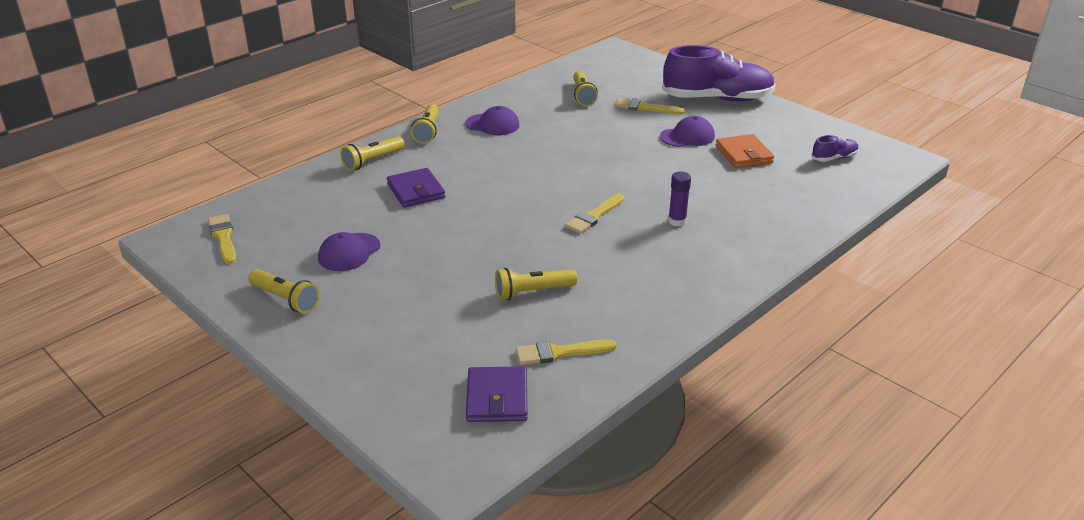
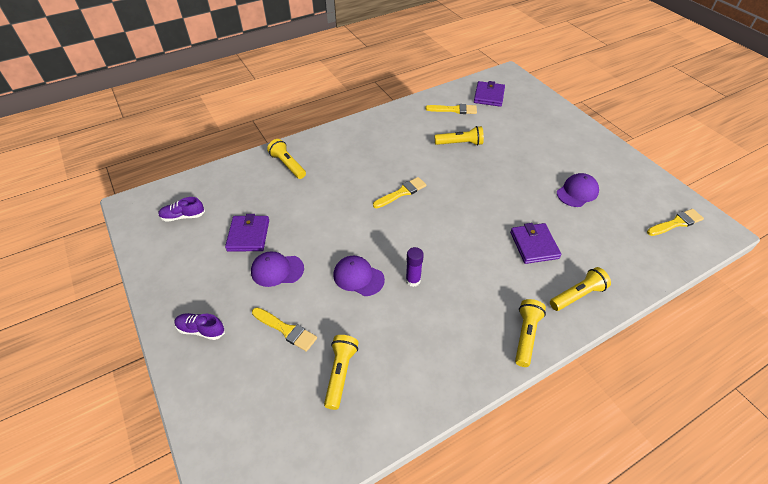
camera: 165 degrees left, 15 degrees up
(223, 237) = (676, 223): yellow brush -> yellow brush turned 105 degrees counterclockwise
(285, 299) = (609, 164): yellow flashlight -> yellow flashlight (287, 165)
(492, 124) = (456, 333): purple cap -> purple cap (358, 277)
(677, 221) = (347, 177): purple glue stick -> purple glue stick (413, 280)
(717, 99) = (201, 330): purple shoe -> purple shoe, size x0.43
(743, 154) = (248, 235): orange wallet -> purple wallet

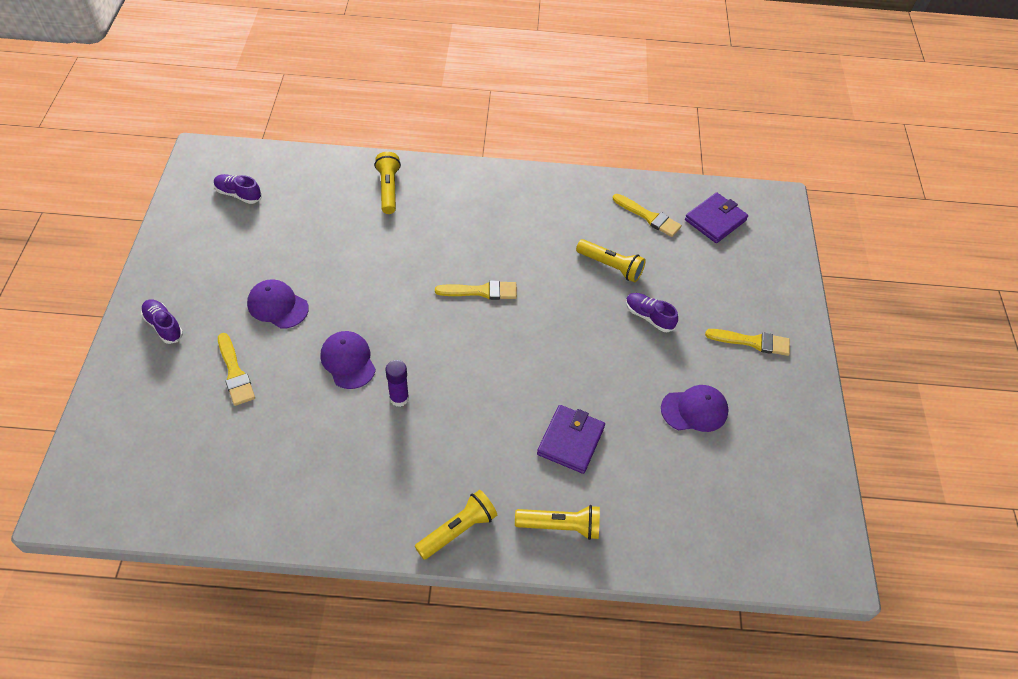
camera: 30 degrees right, 5 degrees up
(248, 235) = (282, 251): purple wallet -> none
(340, 373) = (246, 447): yellow flashlight -> none
(506, 158) = (649, 317): none -> purple shoe
(676, 223) = (782, 523): yellow brush -> yellow brush (752, 342)

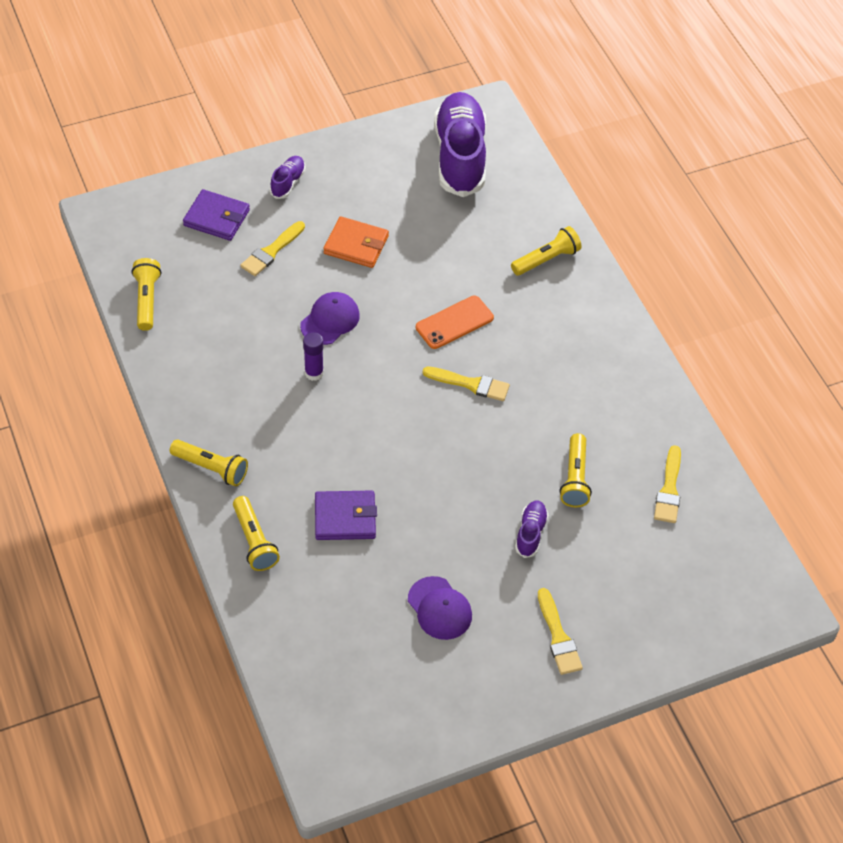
camera: 65 degrees right, 0 degrees up
(214, 506) = (147, 300): none -> yellow flashlight
(238, 194) = (460, 156): purple shoe -> purple shoe, size x2.32
(277, 306) = (356, 245): purple cap -> orange wallet
(411, 274) = (454, 323): none -> orange phone
(481, 291) = (470, 384): yellow brush -> yellow brush turned 45 degrees counterclockwise
(715, 220) = (710, 553): purple wallet -> purple wallet (216, 218)

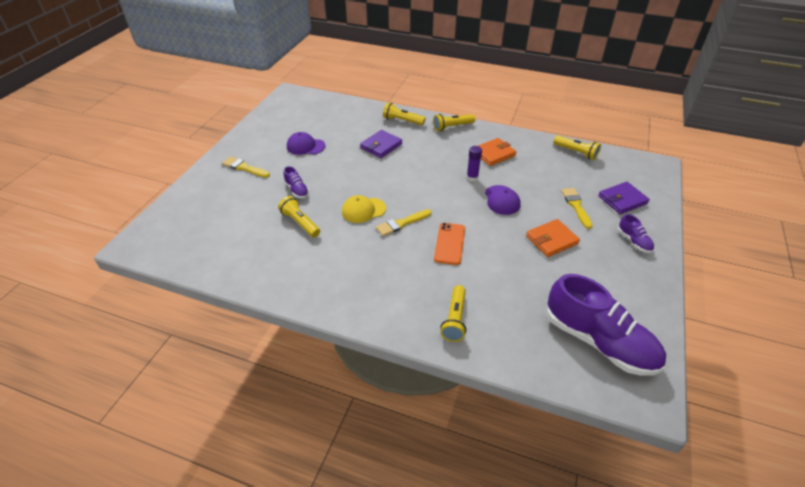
camera: 135 degrees right, 10 degrees down
(236, 381) = (494, 154): none -> orange wallet
(489, 435) = (363, 210): none -> yellow cap
(669, 489) = (244, 252): yellow brush -> none

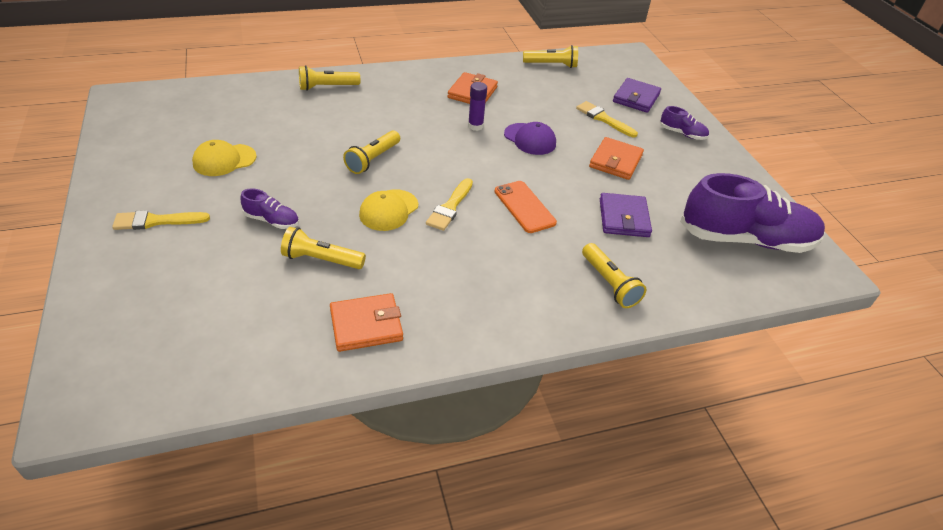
camera: 40 degrees left, 0 degrees up
(287, 270) = (366, 325): none -> orange wallet
(305, 146) = (224, 160): purple cap -> yellow cap
(381, 146) = (331, 126): purple wallet -> purple wallet (623, 218)
(452, 127) = (396, 76): yellow flashlight -> yellow flashlight (373, 159)

